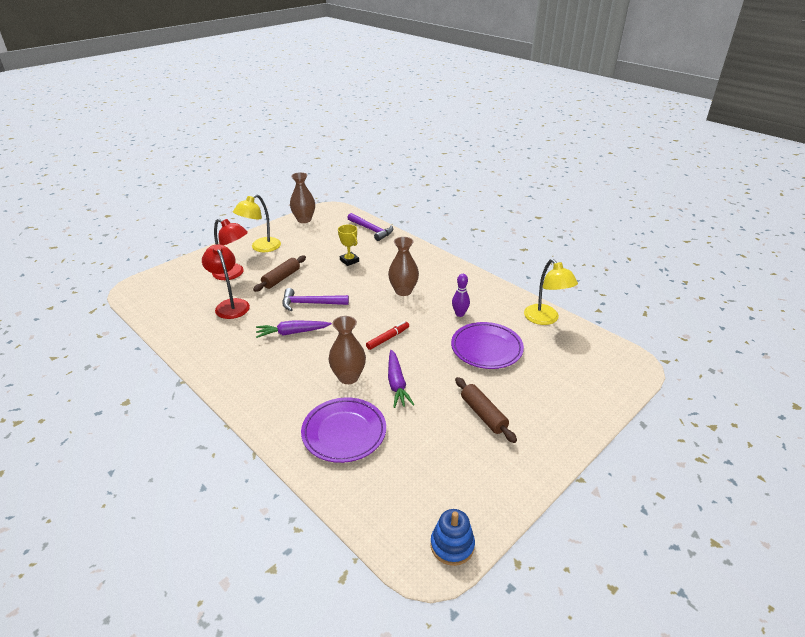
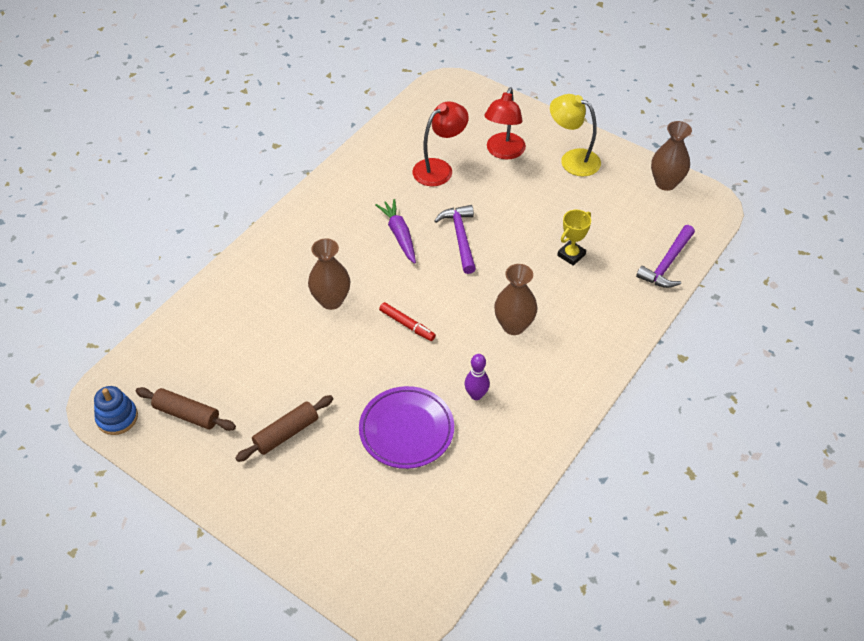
camera: 80 degrees right, 15 degrees up
(281, 278) = (506, 197): brown rolling pin -> brown rolling pin (187, 414)
(344, 433) = (248, 313): purple plate -> none
(397, 384) = (326, 345): purple carrot -> none
(545, 319) = (489, 500): yellow lamp -> none

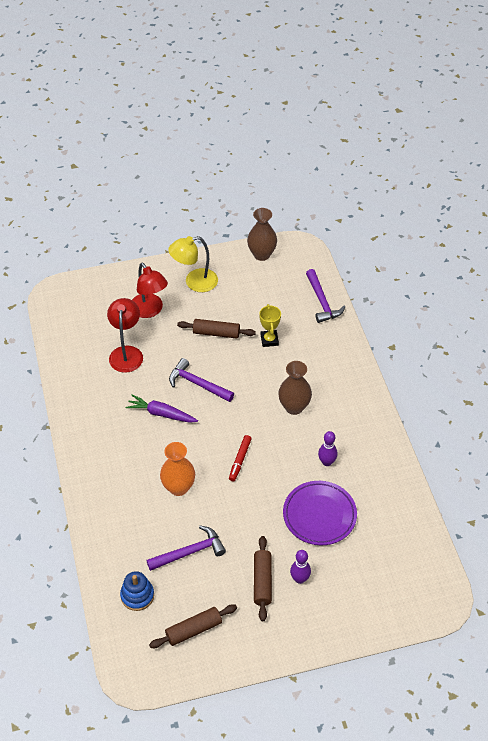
camera: 50 degrees left, 0 degrees up
(117, 418) = (157, 674): blue stacking toy -> blue stacking toy (137, 595)
(268, 355) = (189, 552): none -> purple hammer
(316, 462) = (299, 579): none -> purple bowling pin
(331, 300) = (178, 487): brown vase -> orange vase
(407, 325) = (240, 460): red marker -> red marker turned 120 degrees clockwise
(533, 212) = (216, 333): none -> brown rolling pin

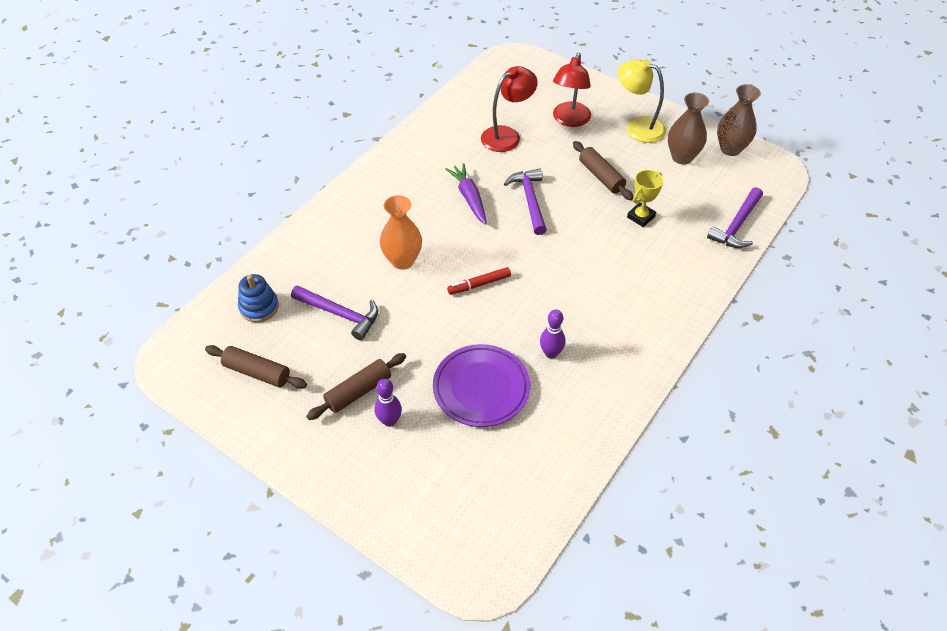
camera: 50 degrees right, 0 degrees up
(294, 407) = (586, 285): brown vase -> brown vase (682, 157)

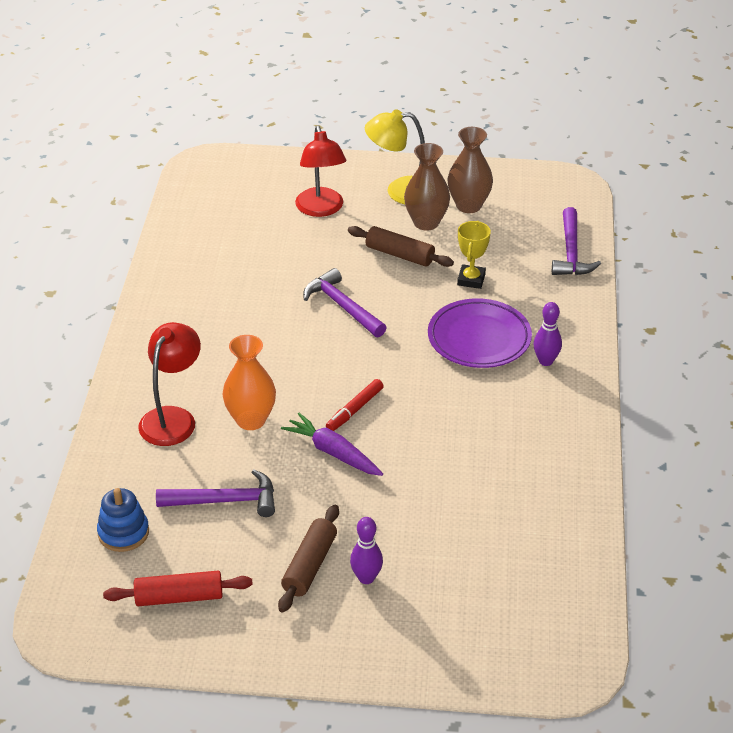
camera: 30 degrees left, 10 degrees down
(257, 372) = (179, 597): brown rolling pin -> red rolling pin
(469, 198) = (273, 328): purple carrot -> purple carrot (333, 452)
(481, 388) = (436, 506): purple plate -> purple plate (479, 338)
(507, 135) = (264, 249): red lamp -> red lamp (172, 418)
(551, 353) = (481, 444): purple bowling pin -> purple bowling pin (545, 361)
(730, 149) = (511, 180): brown vase -> brown vase (426, 222)

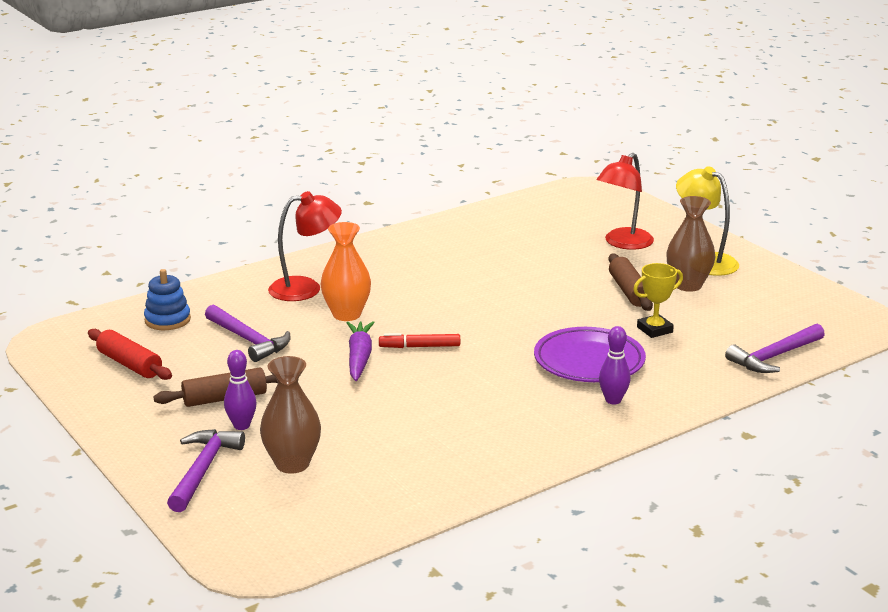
camera: 50 degrees right, 15 degrees down
(342, 306) = (528, 295): purple hammer -> purple hammer (203, 470)
(468, 205) = (743, 292): brown vase -> brown vase (292, 464)

